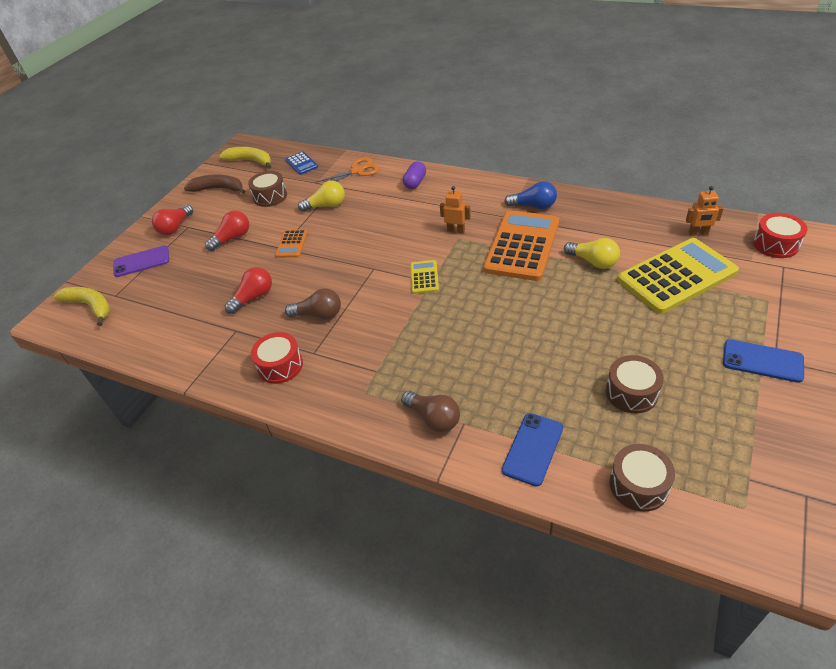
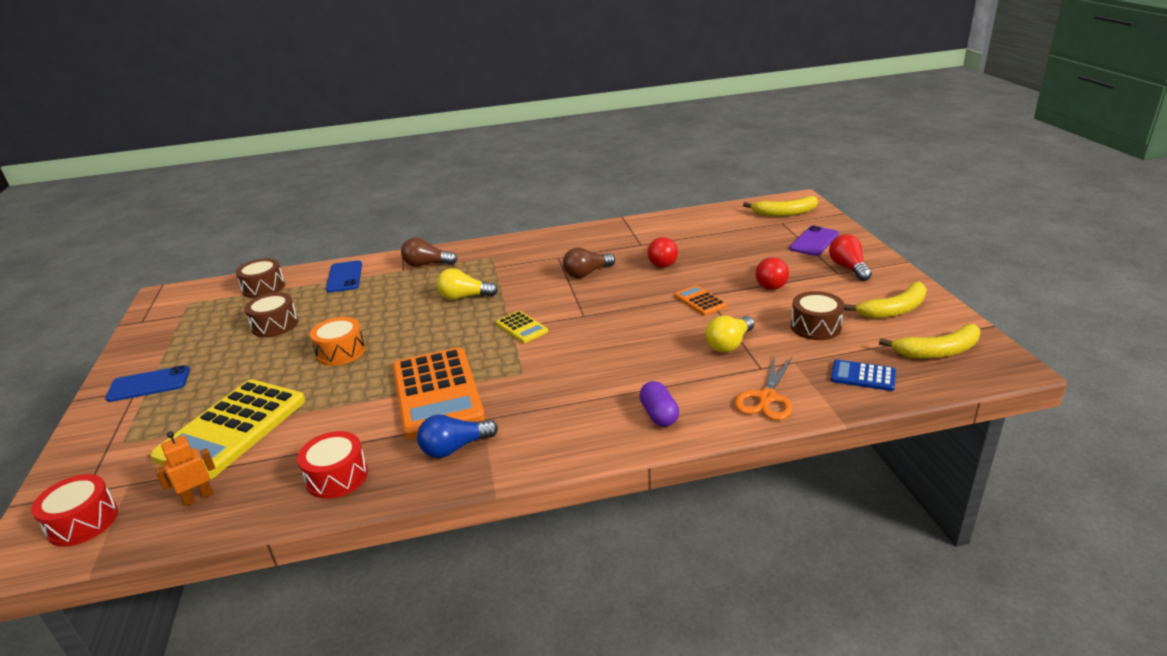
camera: 140 degrees right, 15 degrees down
(219, 189) = (894, 310): brown banana -> yellow banana
(280, 366) = (573, 244): red drum -> red drum (337, 477)
(456, 230) = (533, 379): orange robot -> none
(575, 319) = (341, 352): none -> orange drum
(593, 262) = (340, 408): yellow light bulb -> yellow light bulb (464, 297)

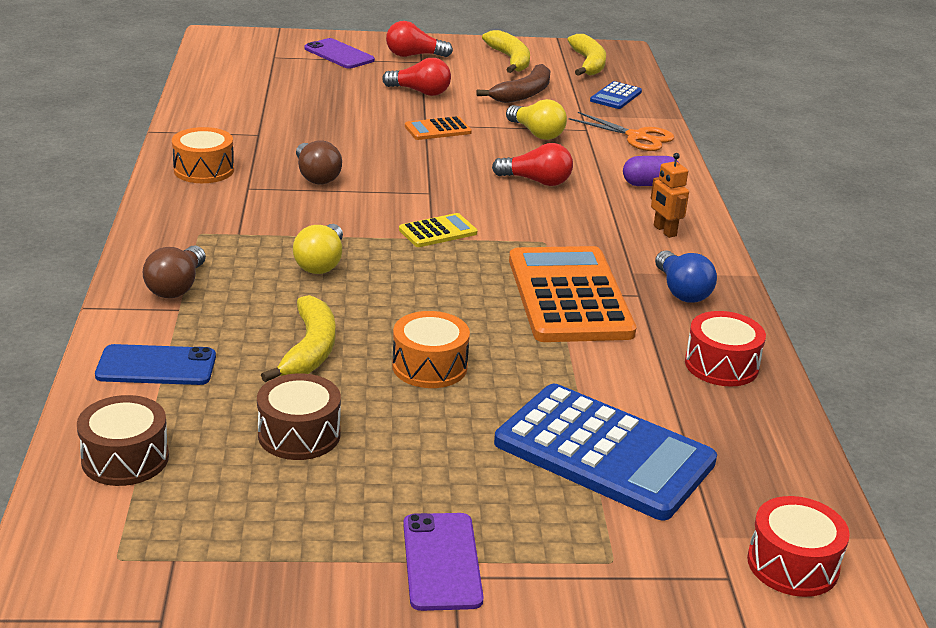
camera: 85 degrees left, 0 degrees up
(149, 384) = (441, 561): blue phone -> purple phone
(198, 497) = (749, 467): orange robot -> orange robot (664, 231)
(232, 429) = (604, 453): yellow calculator -> blue calculator
(437, 393) = (569, 296): orange calculator -> orange calculator turned 90 degrees counterclockwise
(576, 241) = (204, 170): none -> orange drum
(663, 261) = (321, 130): red light bulb -> red light bulb (536, 181)
(785, 213) = (249, 50): yellow banana -> yellow banana (310, 350)
(815, 327) = (523, 94): brown drum -> brown banana

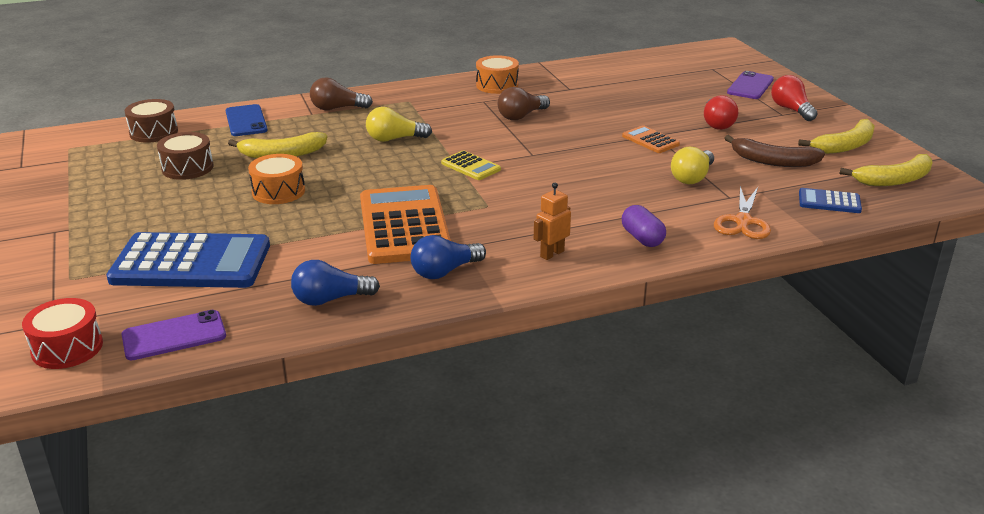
camera: 75 degrees right, 0 degrees up
(441, 561) = (68, 226): purple phone -> purple phone (174, 336)
(536, 181) = (594, 189): red light bulb -> none
(569, 296) = (404, 226): orange calculator -> orange calculator turned 75 degrees counterclockwise
(604, 453) = (191, 263): blue calculator -> blue calculator turned 105 degrees counterclockwise
(721, 365) = (330, 299): red drum -> blue light bulb

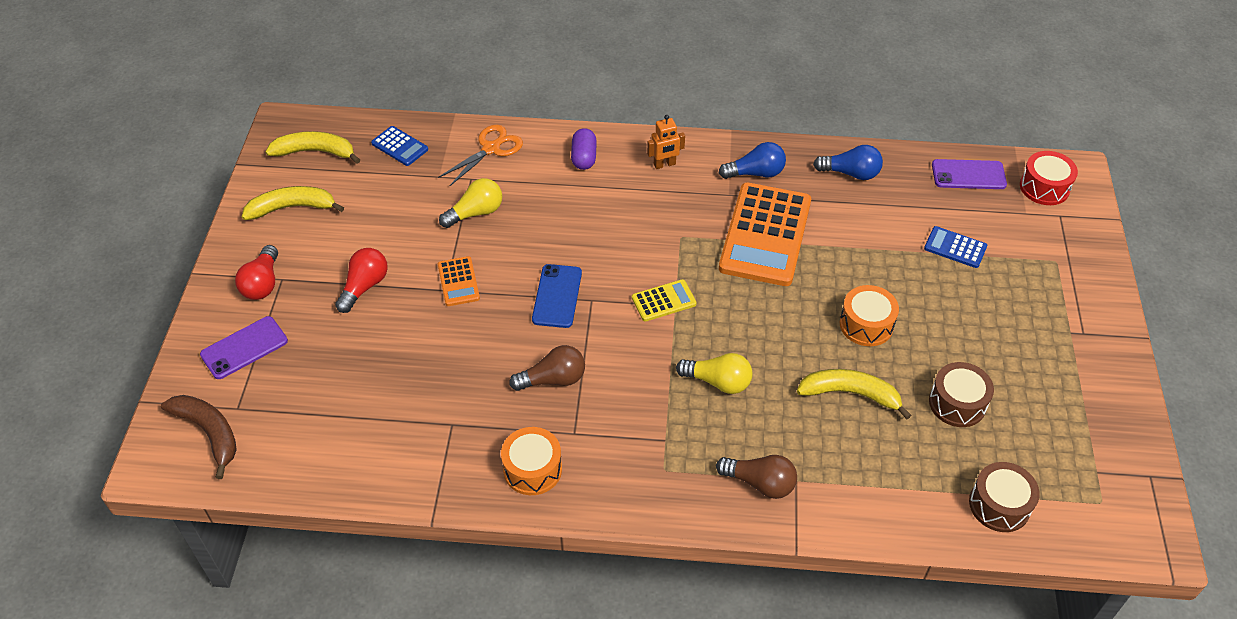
camera: 155 degrees left, 20 degrees up
(191, 263) = (955, 247): blue calculator -> blue calculator, size x0.46
(246, 121) = (881, 492): blue phone -> blue phone (557, 296)
(470, 166) = (663, 301): yellow calculator -> yellow calculator turned 90 degrees clockwise
(773, 161) = (382, 209): brown banana -> brown banana (209, 433)

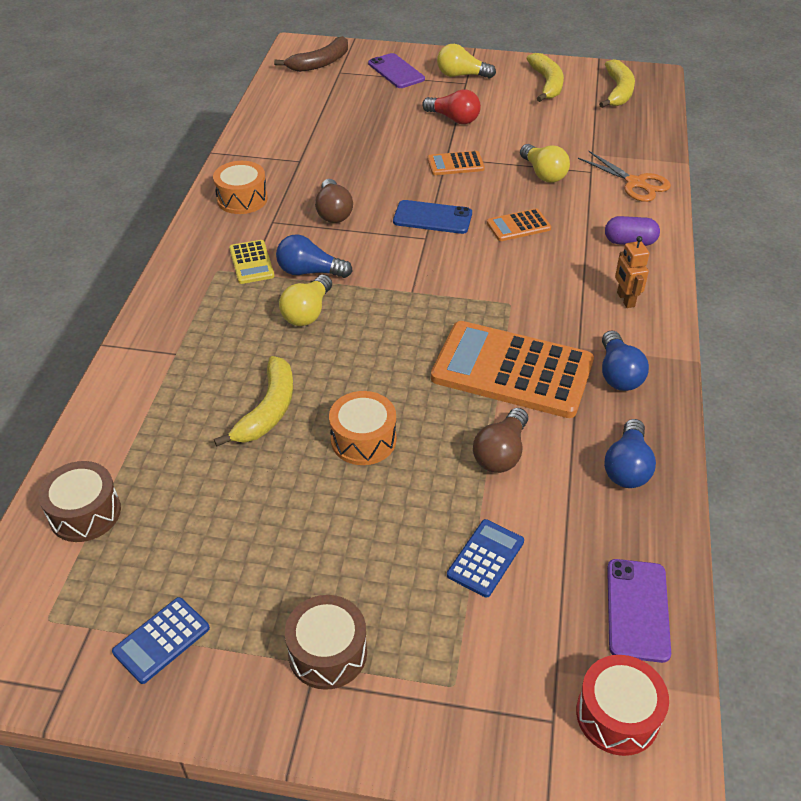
camera: 95 degrees right, 5 degrees down
(263, 283) = (461, 75): red light bulb -> yellow light bulb
(399, 146) = (631, 132): blue calculator -> blue calculator (161, 640)
(566, 231) = (518, 226): none -> orange calculator
(656, 388) = (310, 272): none -> blue light bulb
(663, 301) = (418, 284): yellow calculator -> yellow calculator (251, 262)
(760, 483) = (181, 328): brown light bulb -> brown light bulb (501, 453)
(957, 403) = (231, 504): brown drum -> brown drum (327, 652)

